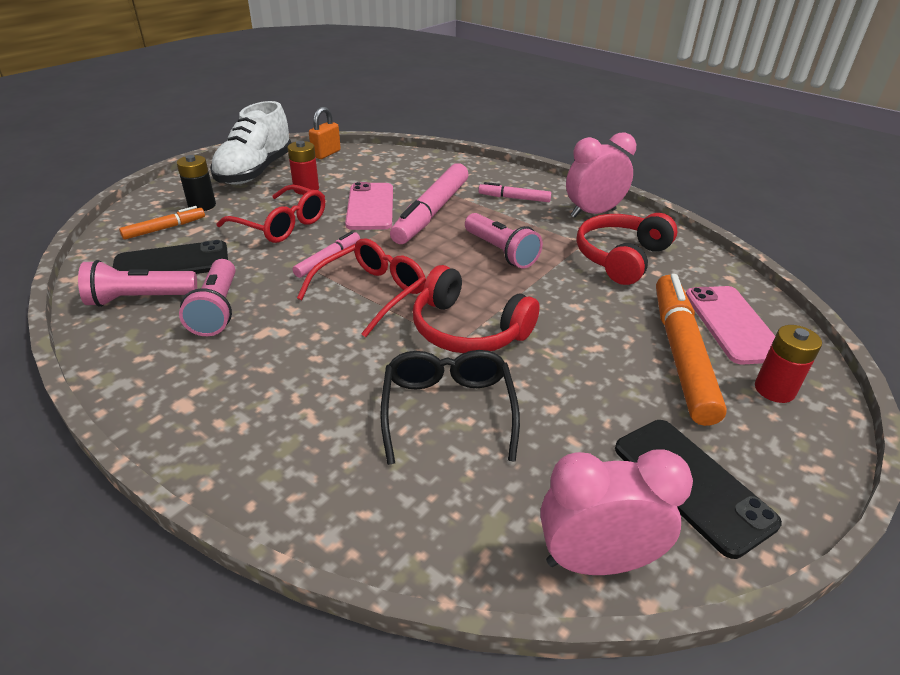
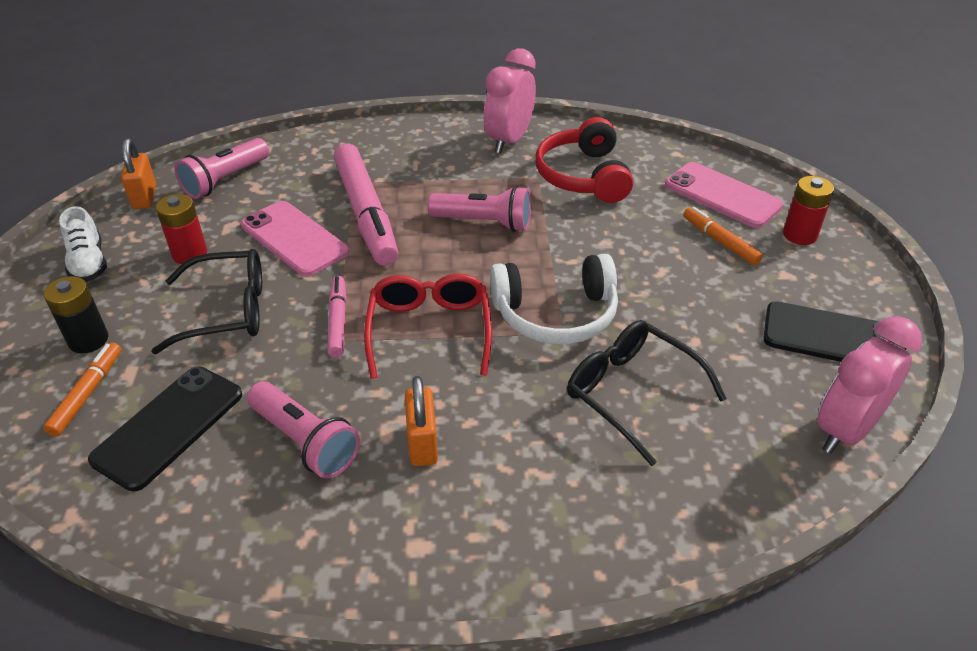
camera: 40 degrees left, 5 degrees up
(140, 299) = (198, 486): pink flashlight -> pink flashlight (225, 180)
(255, 172) = (88, 263): white shoe -> white shoe, size x0.54
(272, 351) = (422, 443): none -> orange padlock
(281, 225) = (227, 311): red glasses -> black glasses
(468, 329) = (556, 314): red headphones -> white headphones
(514, 198) = (422, 158): pink marker -> none
(681, 354) = (720, 241): orange marker -> orange marker, size x0.50

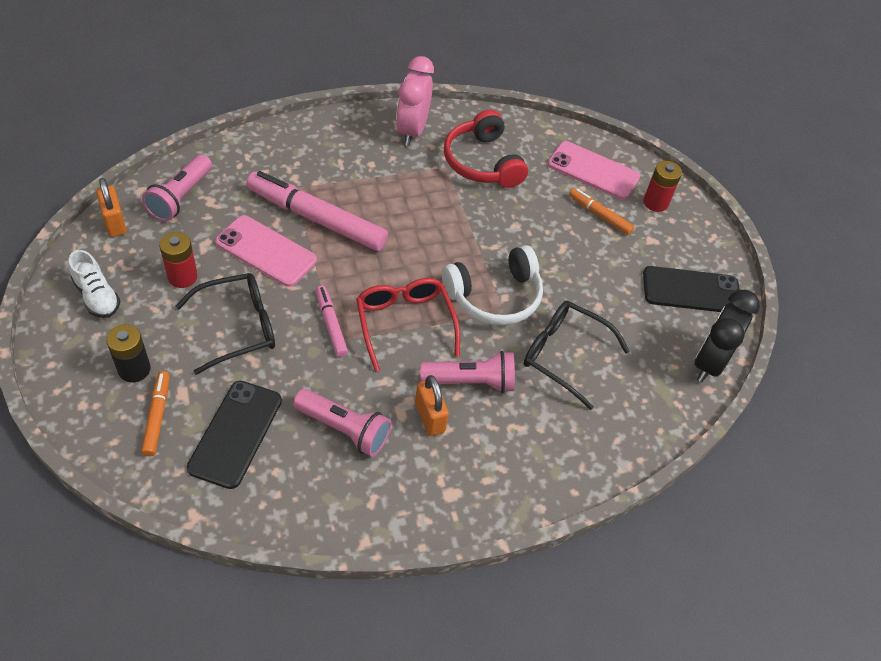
camera: 20 degrees left, 10 degrees up
(366, 213) = (316, 219): pink marker -> pink marker turned 150 degrees clockwise
(484, 223) = (416, 218): pink flashlight -> pink flashlight (470, 382)
(845, 429) = (709, 362): pink clock -> black clock

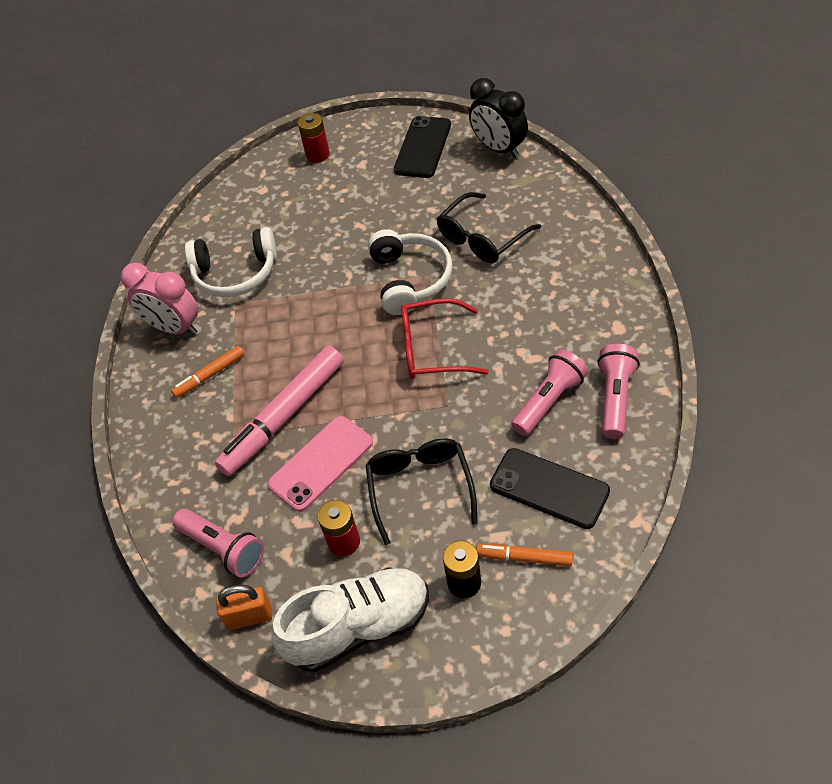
camera: 65 degrees left, 0 degrees up
(97, 296) = (359, 627): white shoe -> white shoe, size x1.86
(331, 324) = (426, 408): pink marker -> none
(430, 417) = (540, 337): orange padlock -> none
(470, 382) = (504, 305): pink flashlight -> pink flashlight (615, 398)
(482, 162) = (235, 273): red headphones -> white headphones
(593, 171) = (267, 192): pink phone -> none
(599, 215) = (325, 195): orange marker -> orange marker (210, 375)

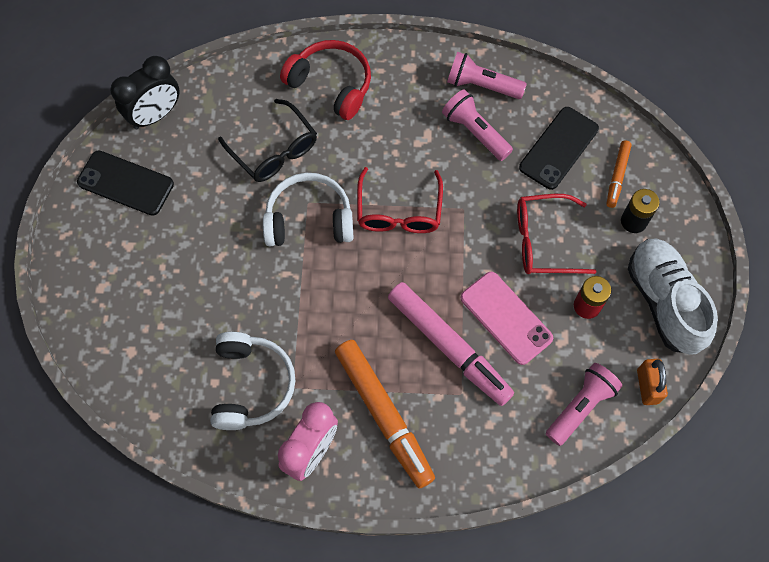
camera: 90 degrees left, 15 degrees up
(210, 375) = (384, 415): orange marker -> orange marker, size x2.00
(318, 155) = (95, 288): red battery -> none
(420, 488) = (543, 241): black glasses -> red glasses
(573, 265) = (331, 84): none -> red headphones

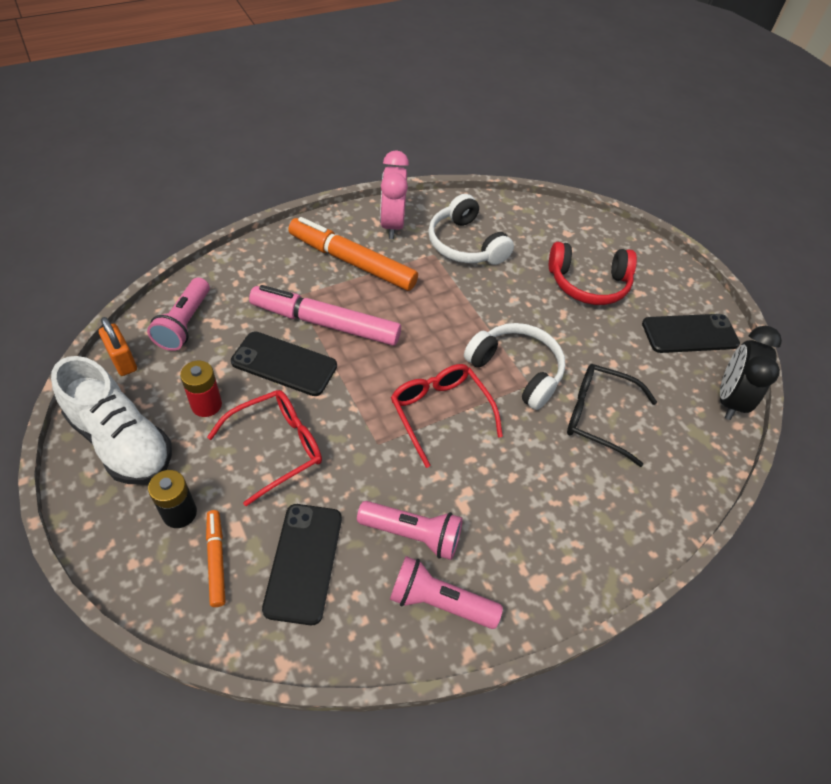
camera: 145 degrees right, 15 degrees down
(309, 219) = (516, 371): white headphones -> white headphones turned 105 degrees counterclockwise
(331, 84) = (604, 513): red headphones -> red headphones (588, 283)
(481, 85) = (439, 601): pink flashlight -> pink flashlight turned 150 degrees counterclockwise
(506, 318) = (284, 364): pink phone -> black phone

